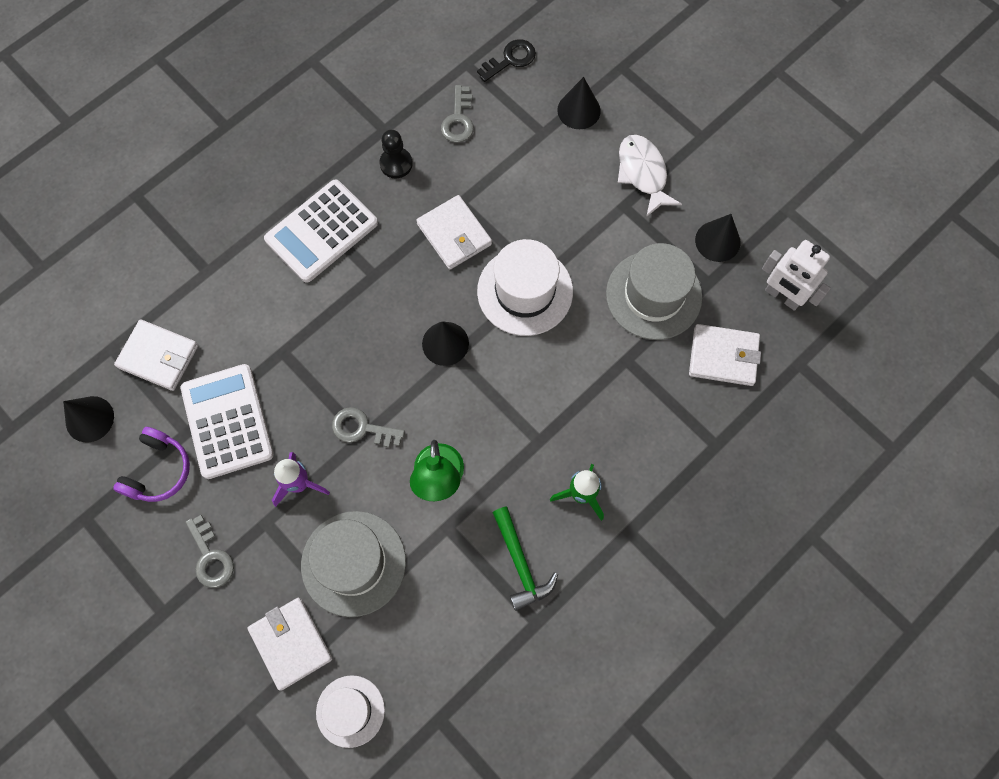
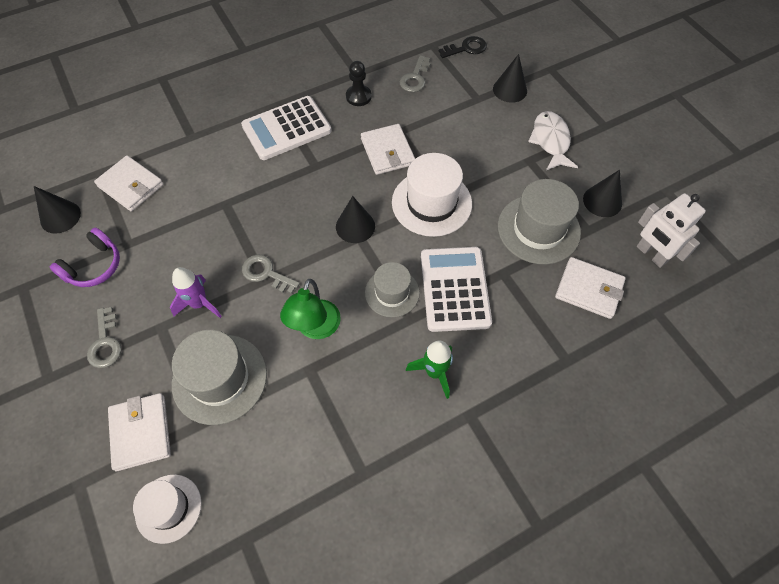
camera: 15 degrees right, 10 degrees down
(227, 421) = (162, 243): white calculator -> white calculator (455, 289)
(510, 415) = (392, 292): none -> grey hat
(520, 563) = (363, 417): green hammer -> none

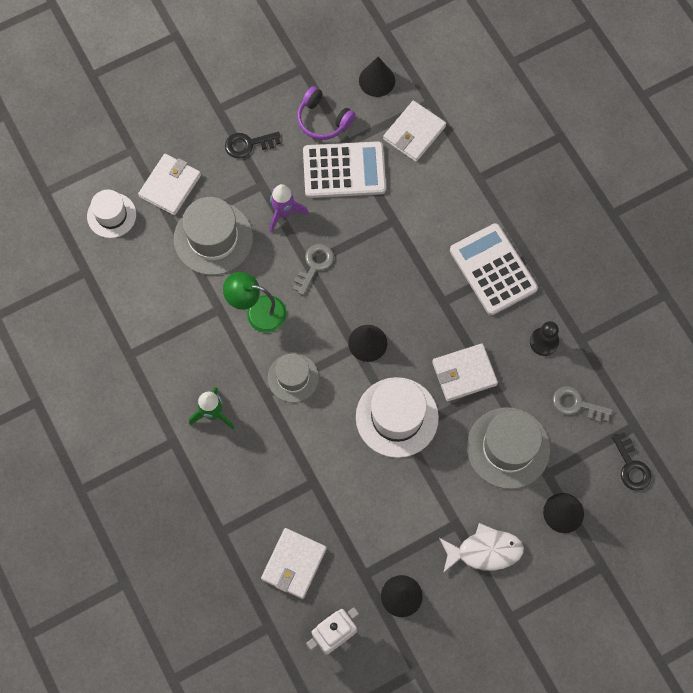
camera: 90 degrees right, 10 degrees up
(105, 343) = (248, 144): grey key -> black key
(141, 432) = (170, 186): white wallet -> white wallet turned 45 degrees counterclockwise
(455, 289) = (296, 435): white calculator -> white calculator (344, 170)
(538, 229) = (365, 523): grey hat -> grey hat (508, 448)

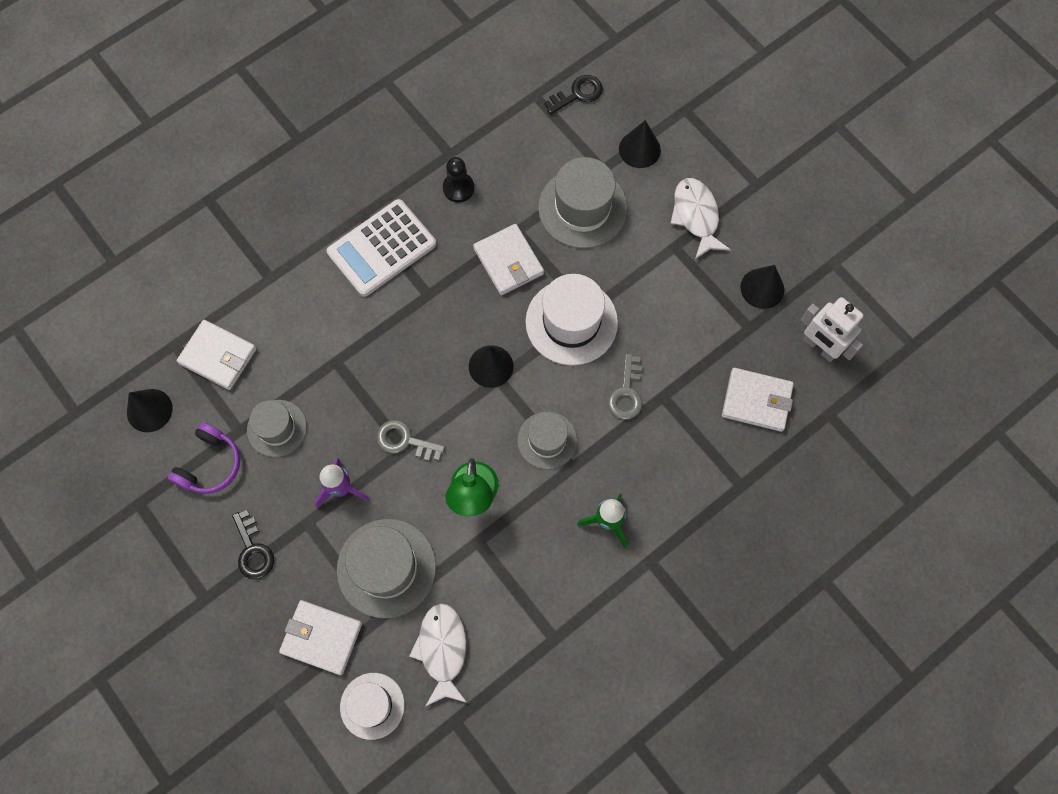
camera: 100 degrees left, 0 degrees up
(140, 270) = (442, 650): none -> white fish
(344, 170) = (277, 428): white calculator -> grey hat
(576, 404) = (522, 149): grey key -> grey key (626, 393)

